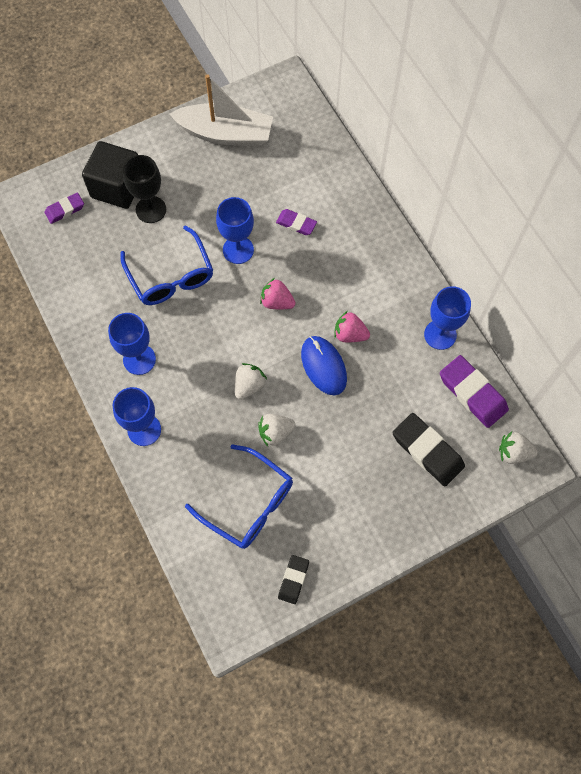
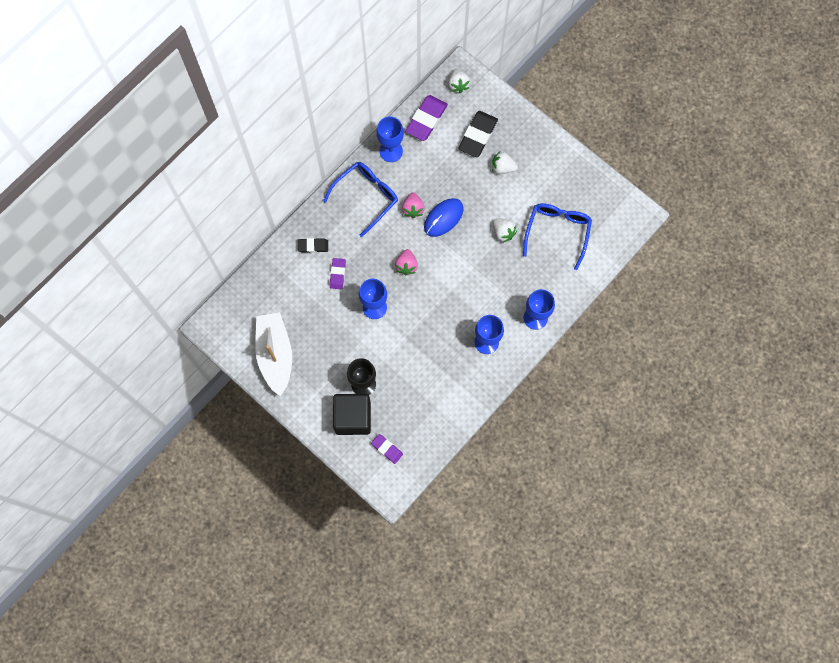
camera: 110 degrees left, 5 degrees up
(171, 276) = (414, 346): blue glasses -> blue glasses (366, 196)
(249, 385) = (476, 261): white strawberry -> white strawberry (503, 167)
(293, 580) = (594, 188): black eraser -> black eraser (313, 246)

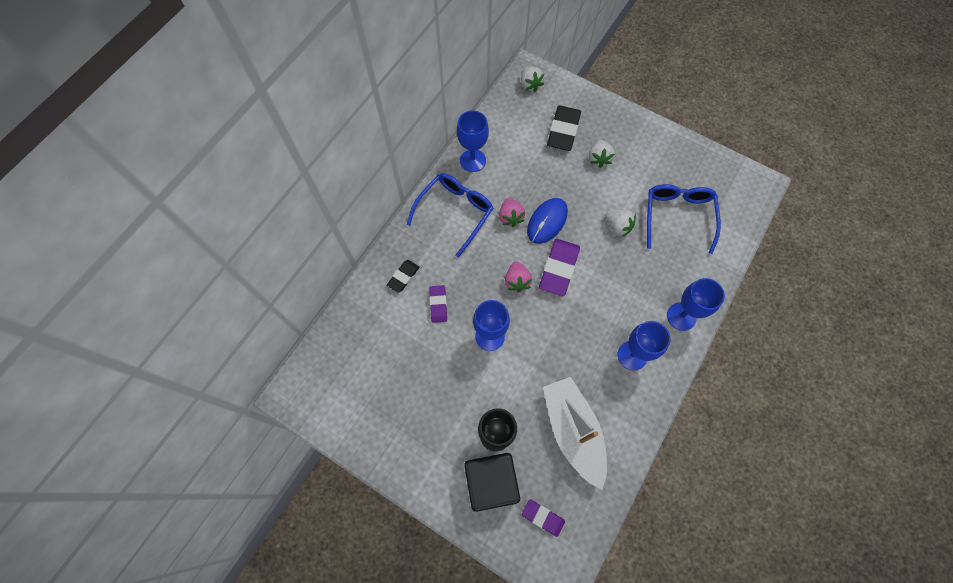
camera: 10 degrees left, 5 degrees down
(275, 355) = (379, 417): white boat -> white boat (573, 431)
(313, 246) = (403, 277): black eraser -> black eraser turned 45 degrees counterclockwise
(426, 119) = (504, 123): purple eraser -> purple eraser (559, 268)
(503, 167) = (599, 159): white strawberry -> white strawberry turned 90 degrees counterclockwise

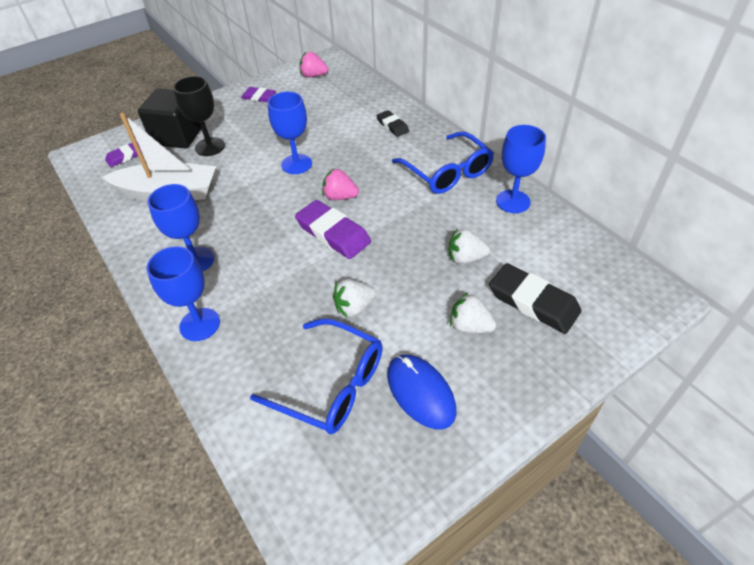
camera: 115 degrees right, 20 degrees down
(438, 304) = (350, 140): purple eraser -> purple eraser (259, 97)
(510, 217) = (420, 212): pink strawberry -> pink strawberry (313, 76)
(530, 85) = (631, 291): white strawberry -> white strawberry (465, 258)
(547, 221) = (398, 241): blue mouse -> blue mouse (420, 392)

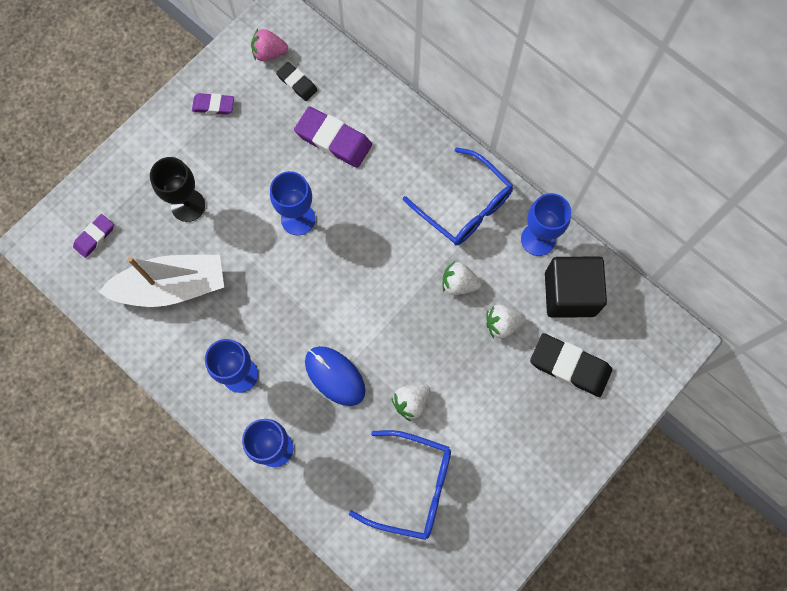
camera: 15 degrees left, 25 degrees up
(178, 136) = (142, 192): black cube -> black cube (569, 294)
(333, 233) = (366, 314): purple eraser -> purple eraser (333, 140)
(340, 197) = (360, 262): pink strawberry -> none
(392, 126) = (389, 137): black eraser -> black eraser (297, 83)
(420, 392) = (488, 479): blue mouse -> blue mouse (335, 376)
(469, 326) = (518, 404): white strawberry -> white strawberry (458, 284)

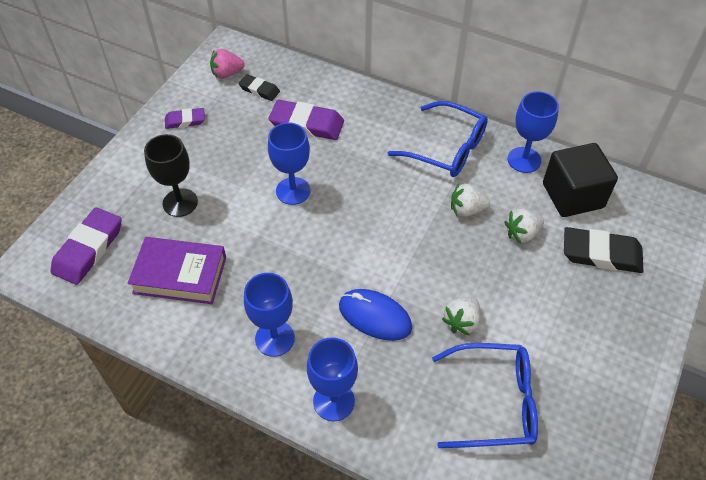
camera: 15 degrees left, 20 degrees down
(94, 237) = (88, 249): purple eraser -> purple eraser, size x1.74
(171, 286) = (180, 275): white boat -> purple book

